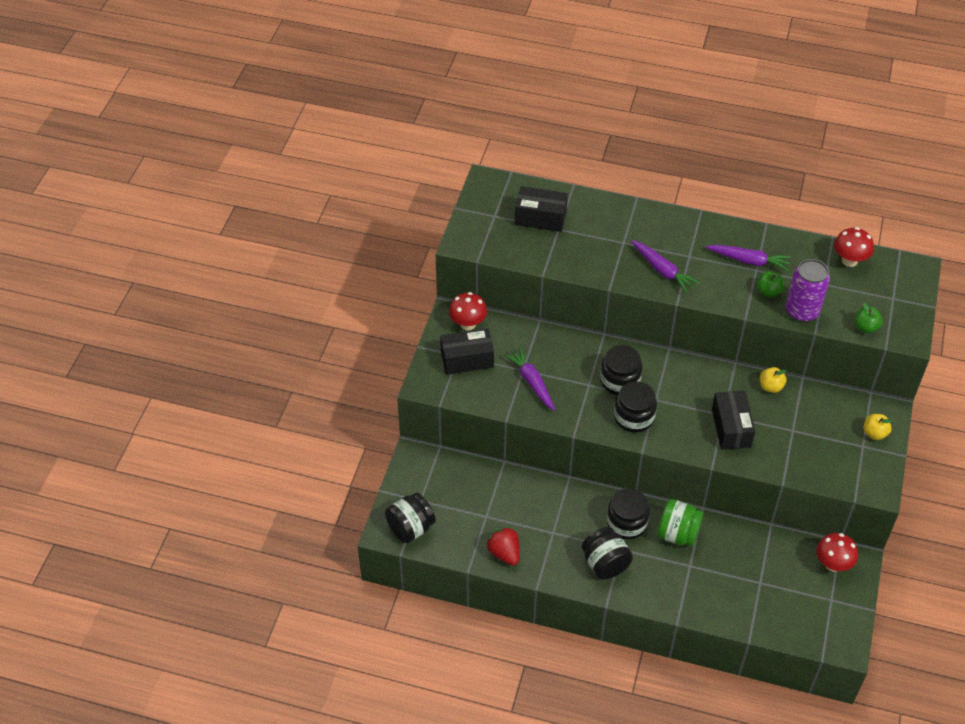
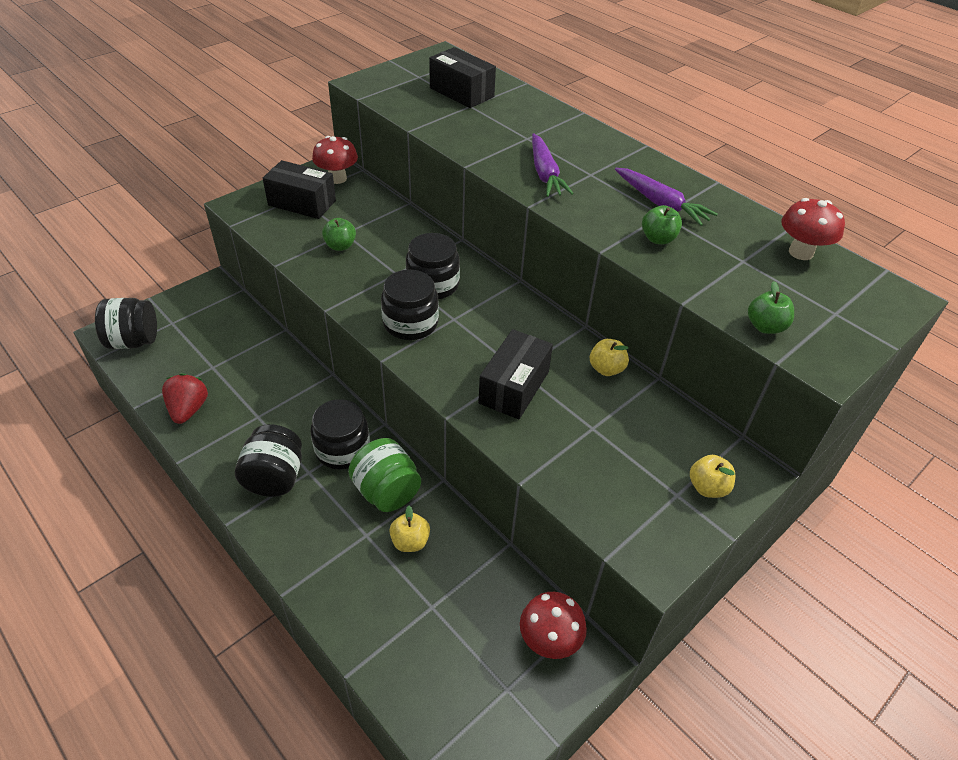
camera: 30 degrees right, 5 degrees down
(531, 382) = (340, 246): purple carrot -> green apple
(717, 555) = (410, 541): none -> yellow apple
(802, 311) = (686, 274): purple can -> none

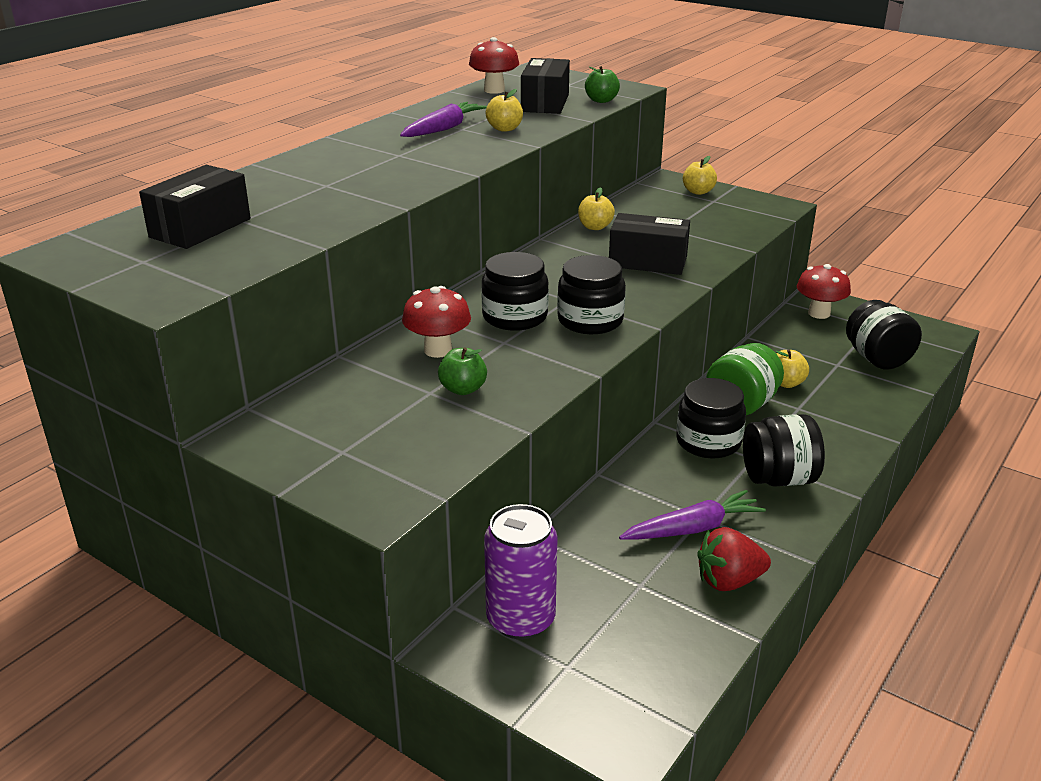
camera: 100 degrees left, 15 degrees down
(134, 341) = (631, 698): black jar -> black jar (877, 359)
(217, 311) = (520, 619): none -> purple can
(302, 203) = (361, 443): black box -> black box (545, 103)
(337, 178) = (280, 425): red mushroom -> red mushroom (438, 350)
(545, 174) = (407, 172): purple carrot -> purple carrot (692, 528)
(658, 239) = (504, 129): green apple -> yellow apple

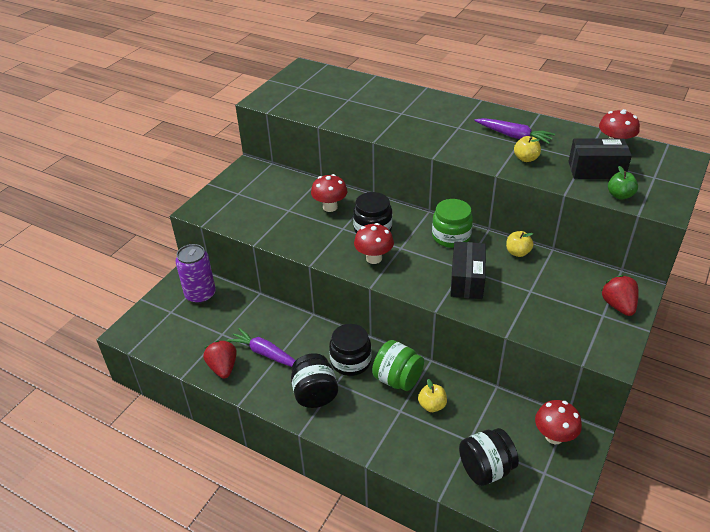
camera: 85 degrees right, 10 degrees up
(200, 228) = (336, 91): black box -> none
(463, 389) = (291, 220): green apple -> none
(550, 262) = (451, 236): none -> green jar
(590, 320) = (374, 258): black jar -> red mushroom
(692, 528) = (265, 353): purple carrot -> purple carrot turned 150 degrees clockwise
(698, 192) = (618, 306): yellow apple -> red strawberry

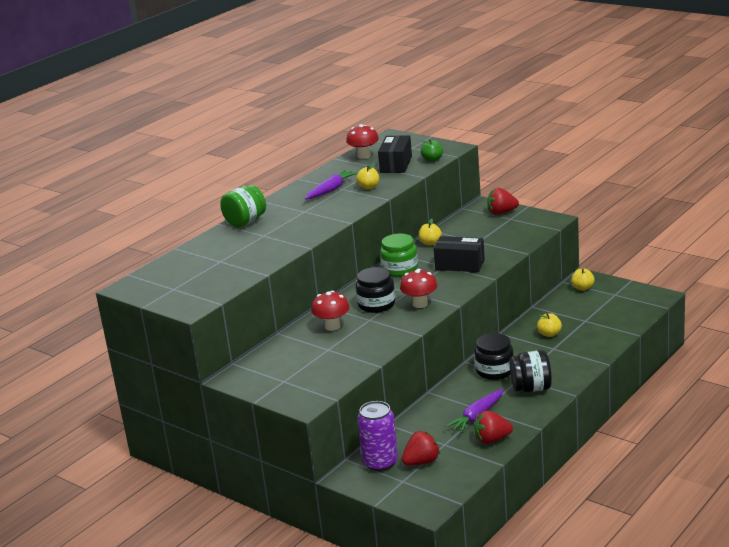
camera: 80 degrees left, 15 degrees down
(196, 321) = (421, 462): none -> red strawberry
(397, 379) = (519, 348): green jar -> green jar (245, 222)
(485, 469) = (611, 315): black jar -> none
(554, 436) = (582, 288): red mushroom -> yellow apple

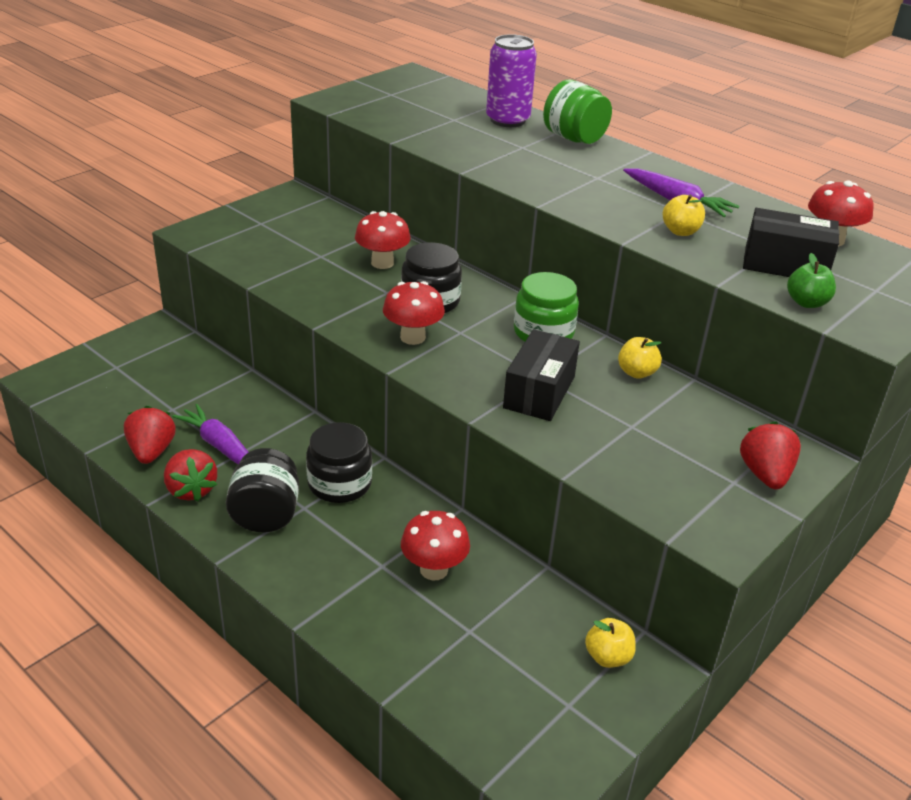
camera: 90 degrees right, 10 degrees up
(380, 462) = (168, 354): purple can -> purple can (507, 120)
(421, 462) = (144, 385): red strawberry -> red strawberry (191, 490)
(549, 334) = (434, 570): yellow apple -> red mushroom

